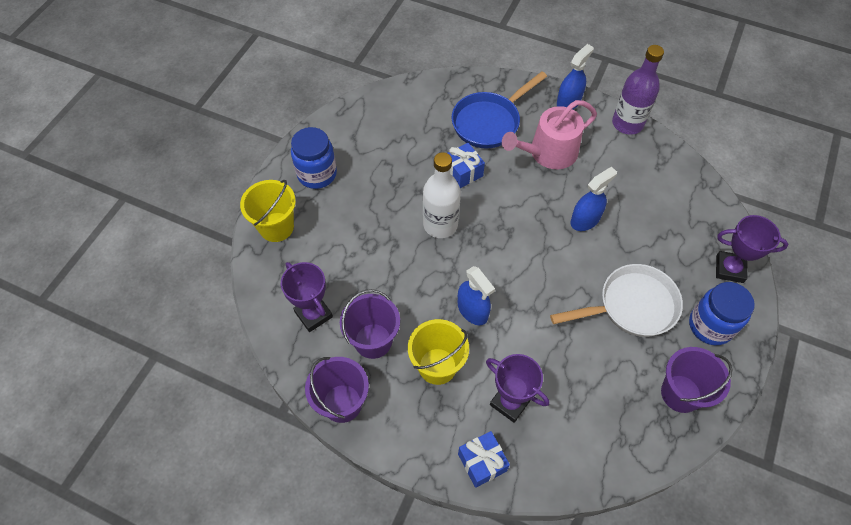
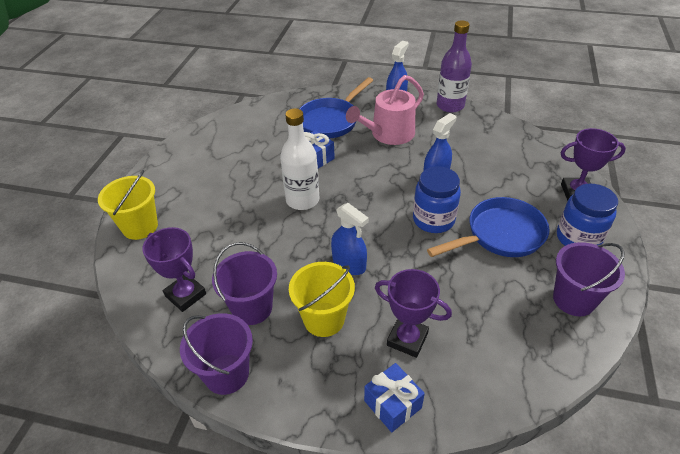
camera: 10 degrees left, 15 degrees down
(317, 174) = (177, 179): blue jar -> blue jar (433, 220)
(631, 306) = (500, 235): white pan -> blue pan

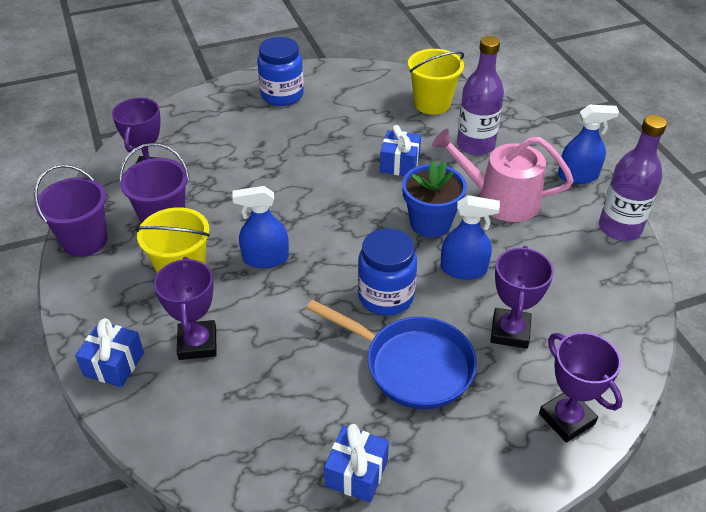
camera: 55 degrees right, 0 degrees up
(140, 226) = (207, 107): yellow bucket -> yellow bucket (432, 104)
(302, 200) = (327, 185): white bottle -> none
(331, 120) = (475, 145): blue pan -> purple bottle
(349, 264) = (265, 258): blue spray bottle -> blue spray bottle turned 75 degrees clockwise
(383, 171) = (430, 223): none -> blue flower pot
(499, 182) = (510, 332): none -> purple trophy
(574, 299) = (356, 473): purple bucket -> blue gift
(578, 238) = (472, 447): blue jar -> blue jar (282, 95)

